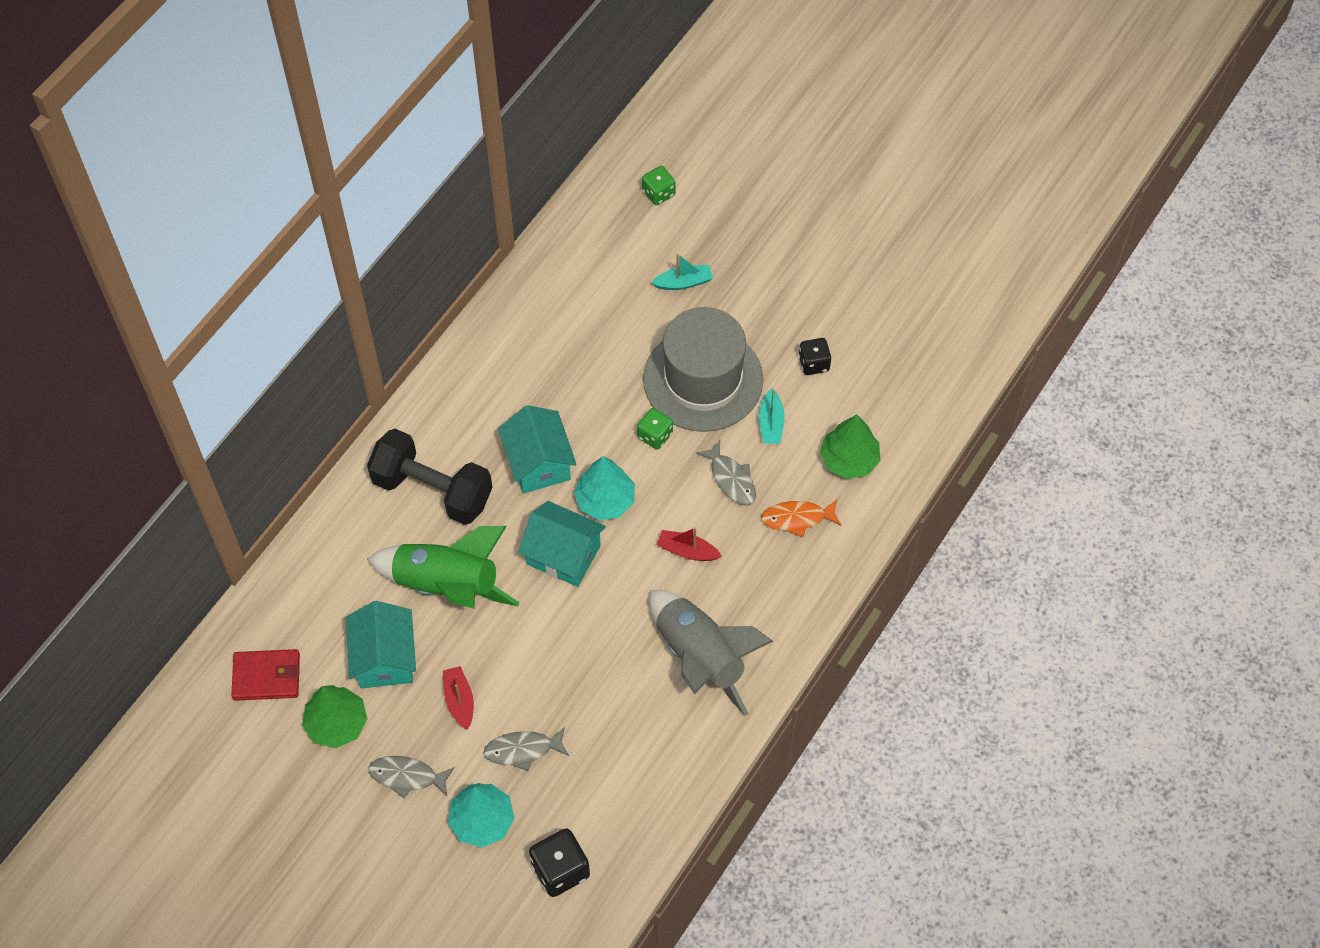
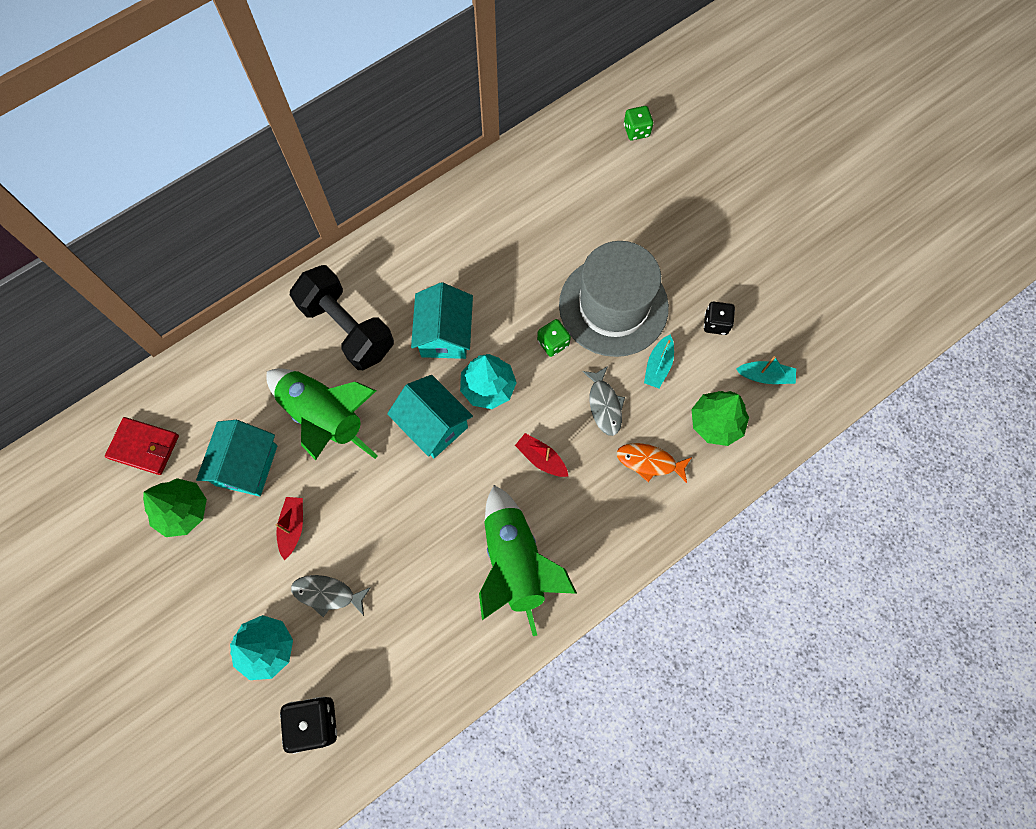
camera: 20 degrees right, 10 degrees up
(407, 776) = (220, 582): grey fish -> none
(683, 282) = (629, 214): turquoise boat -> turquoise boat (765, 376)
(700, 657) = (515, 563): grey rocket -> green rocket

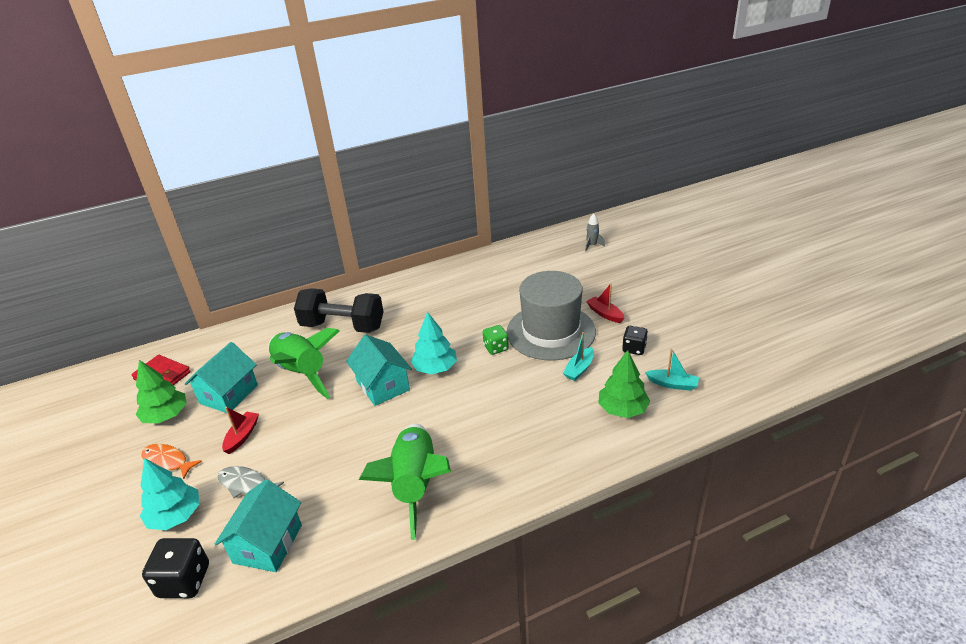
camera: 15 degrees right, 35 degrees down
(347, 328) = (343, 326): black dumbbell -> black dumbbell turned 45 degrees counterclockwise
(445, 334) = (413, 335): turquoise house -> turquoise house (268, 544)
(541, 458) = (463, 416): red boat -> red boat (605, 314)
(604, 405) = (527, 388): grey fish -> none
(636, 131) = (592, 245): green dice -> grey rocket
(649, 462) = (557, 429): orange fish -> orange fish (167, 461)

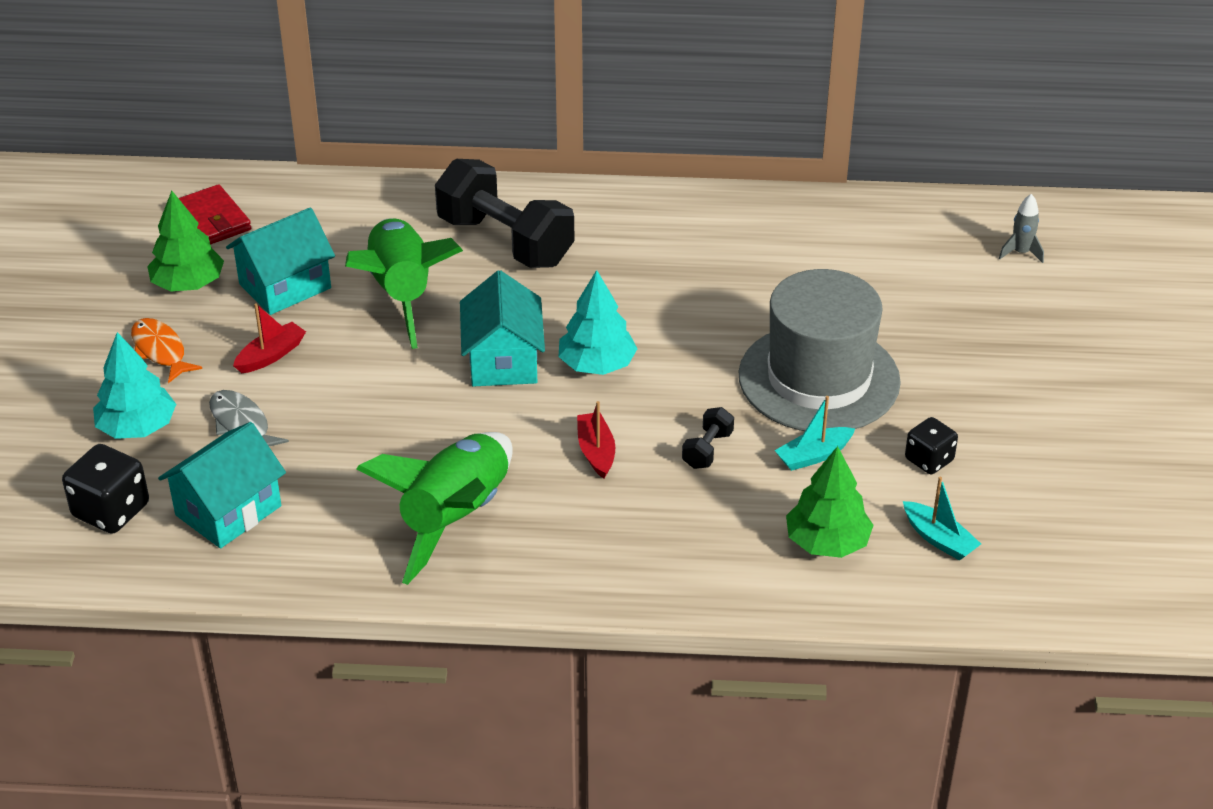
camera: 25 degrees right, 5 degrees up
(496, 348) = (712, 370): green dice -> none
(525, 388) = (707, 450): none -> black dumbbell
(605, 314) = (933, 384): red boat -> red boat (596, 451)

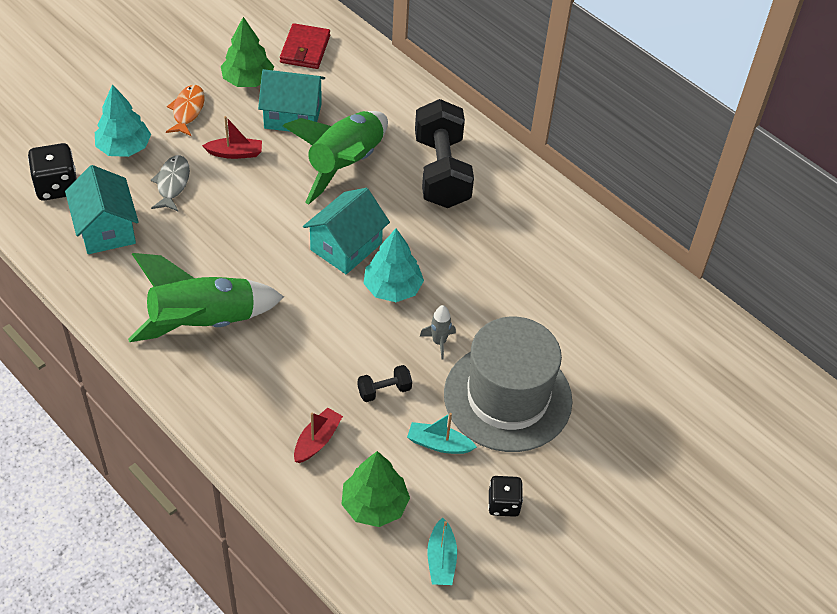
camera: 40 degrees right, 10 degrees up
(228, 510) = (106, 229): turquoise house -> turquoise house turned 75 degrees clockwise
(596, 451) = (323, 342): red boat -> red boat (317, 440)
(1020, 253) = (753, 413): grey rocket -> grey rocket (439, 342)

